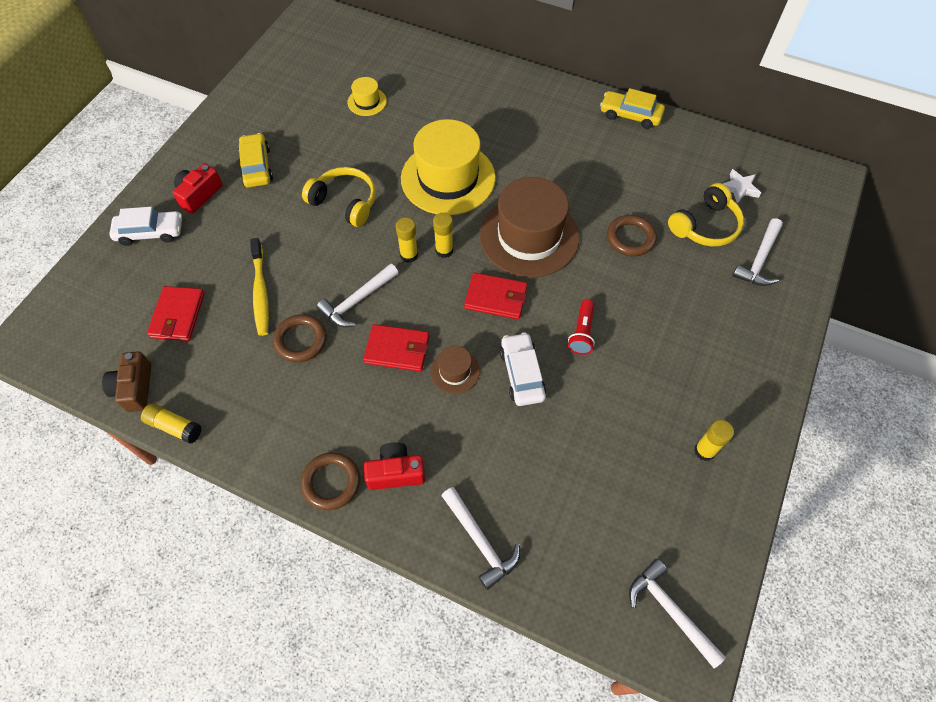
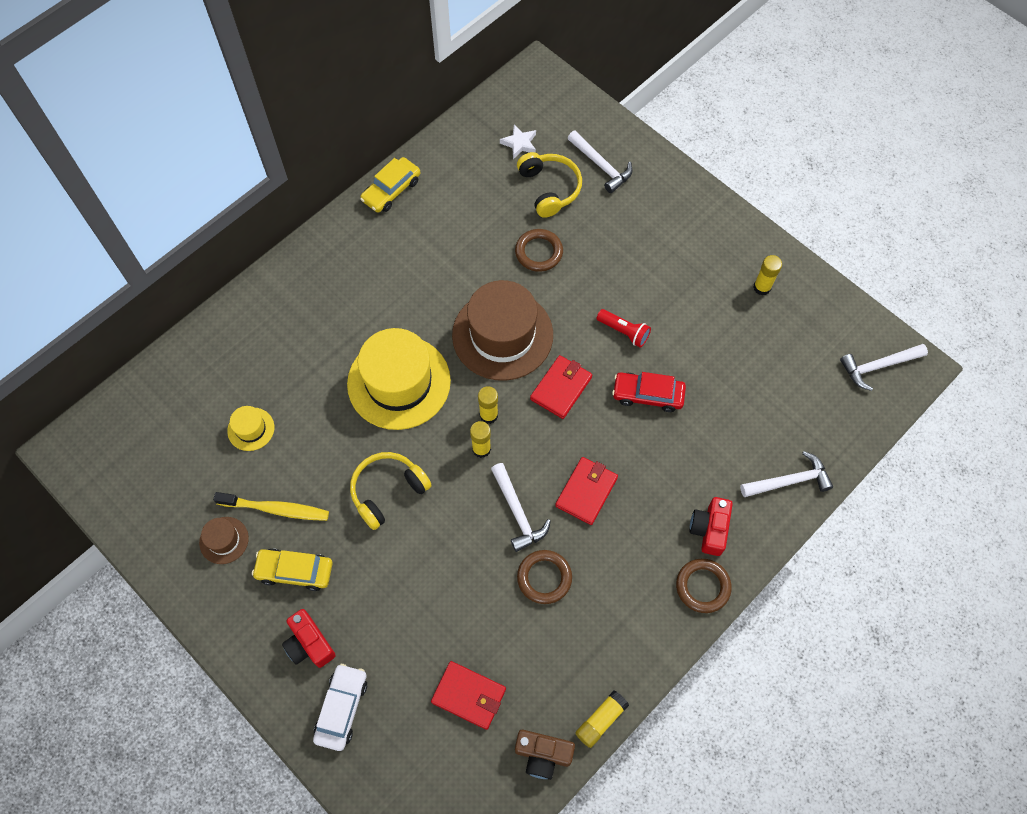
camera: 70 degrees left, 5 degrees up
(261, 292) = (471, 604): yellow toothbrush -> yellow toothbrush (276, 509)
(455, 371) = (626, 449): brown hat -> brown hat (224, 540)
(522, 374) = (648, 395): white car -> red car

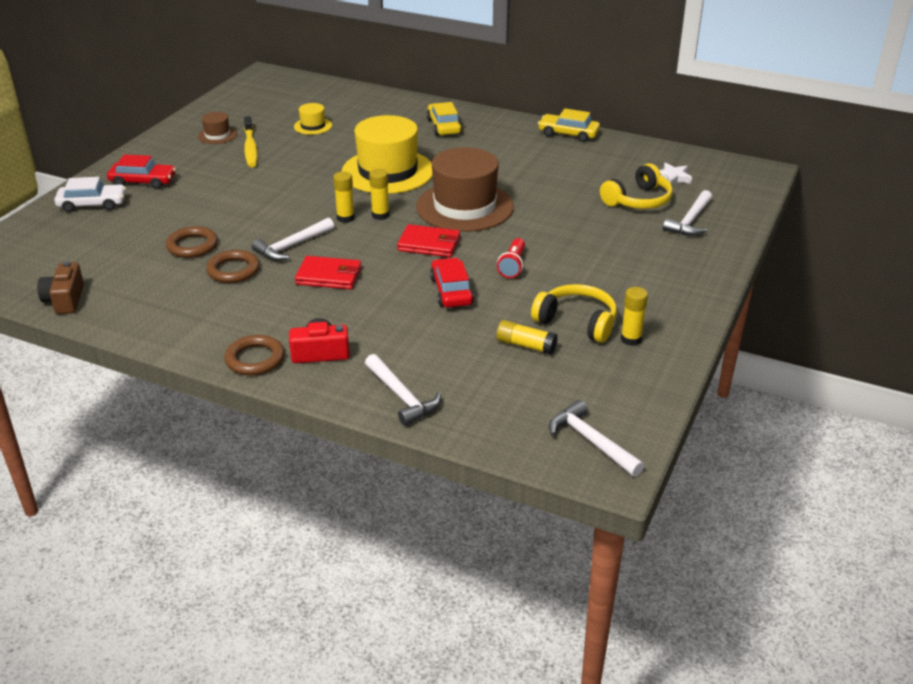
camera: 70 degrees right, 30 degrees down
(295, 571) = (201, 164): yellow car -> yellow car (444, 126)
(309, 644) = (143, 181): red camera -> red car
(387, 491) = (285, 186): yellow headphones -> yellow headphones (577, 322)
(469, 696) = (113, 255): red wallet -> none
(539, 252) = (564, 208): brown ring -> brown ring (192, 246)
(600, 720) = (102, 324): yellow glue stick -> yellow glue stick (525, 345)

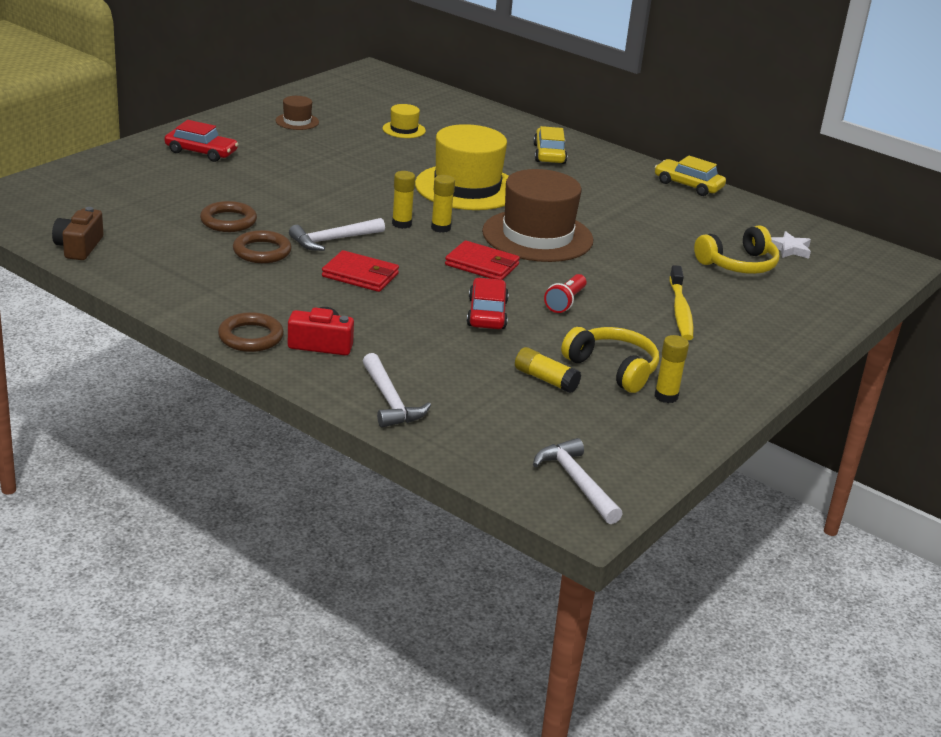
camera: 10 degrees right, 5 degrees down
(92, 204) = (141, 164): white car -> none
(250, 148) = (327, 139): yellow toothbrush -> yellow toothbrush (680, 310)
(690, 221) = (789, 295): white hammer -> none

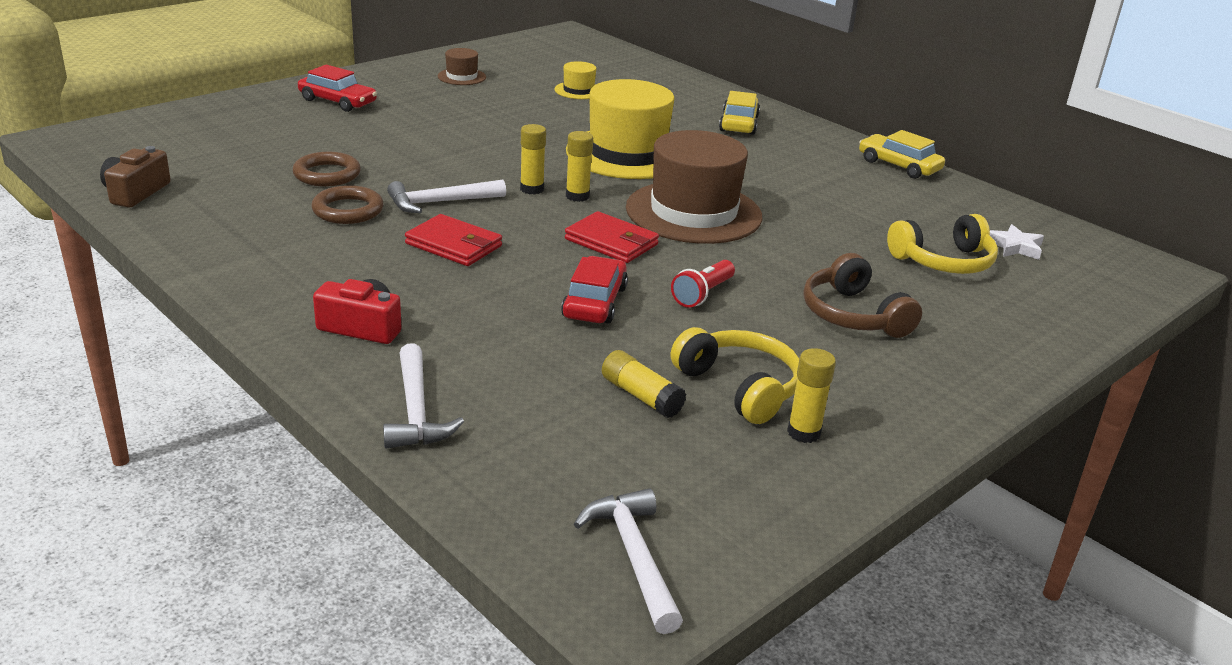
camera: 10 degrees right, 0 degrees up
(250, 337) = (277, 312): brown ring -> none
(680, 310) = (853, 315): yellow toothbrush -> brown headphones

